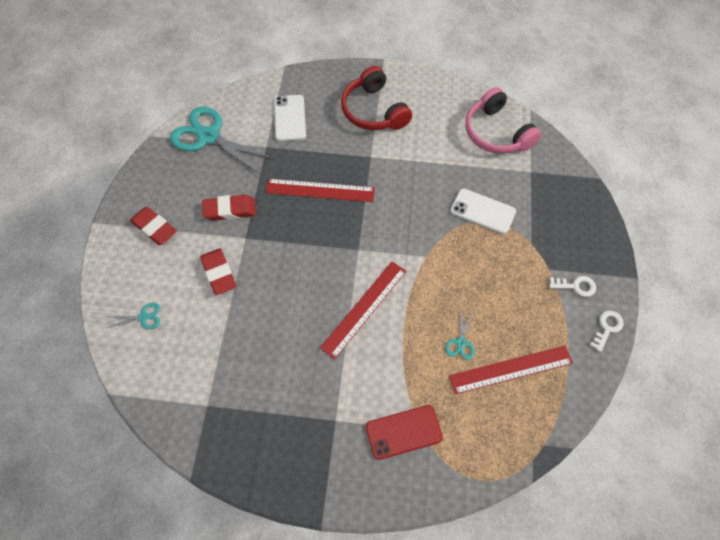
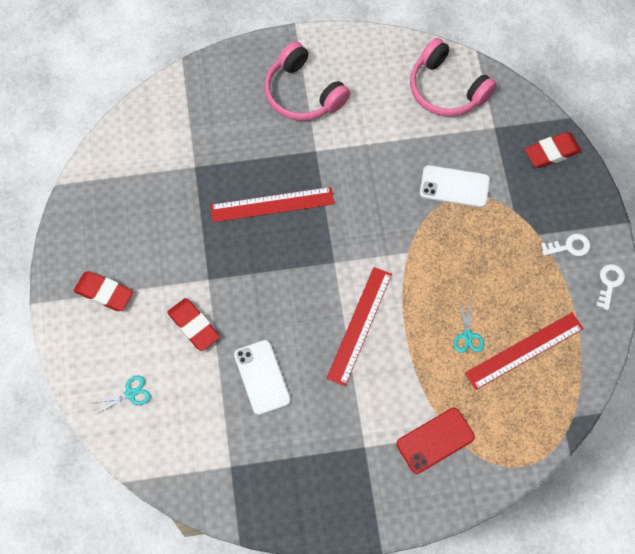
camera: 15 degrees left, 5 degrees up
(208, 137) = (125, 170): turquoise scissors -> none
(230, 210) = (180, 252): red eraser -> red eraser (552, 152)
(290, 118) = (210, 125): white phone -> white phone (262, 377)
(374, 110) = (303, 93): red headphones -> pink headphones

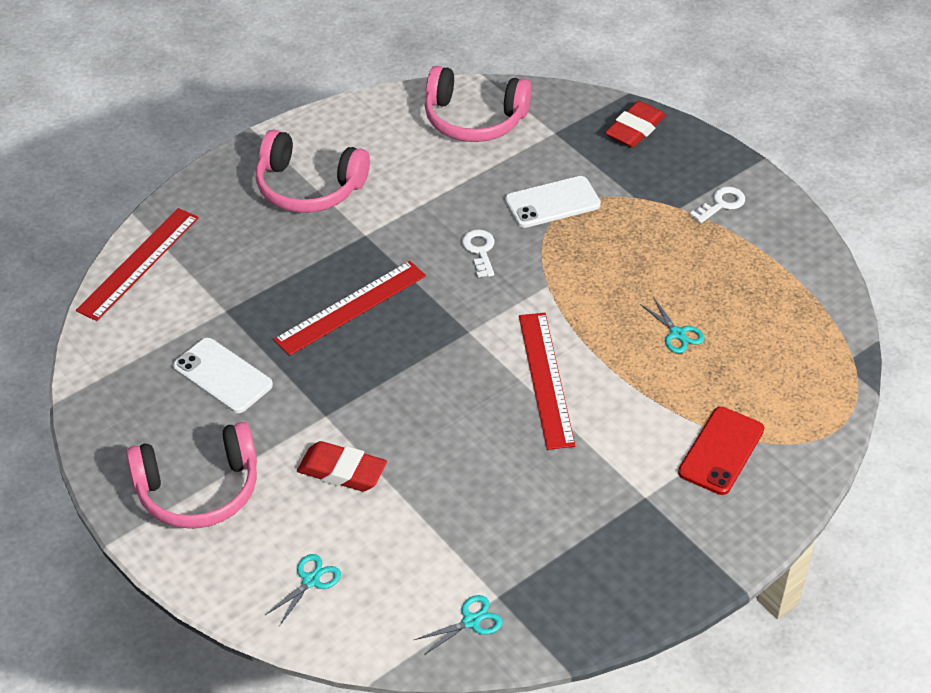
camera: 30 degrees left, 20 degrees down
(104, 293) = (198, 489): red eraser -> pink headphones
(204, 474) = (471, 621): none -> turquoise scissors
(262, 377) = (467, 484): white phone -> white phone (222, 376)
(524, 350) = (750, 319): red ruler -> red ruler (138, 263)
(609, 283) = (790, 219): white key -> white key (480, 251)

